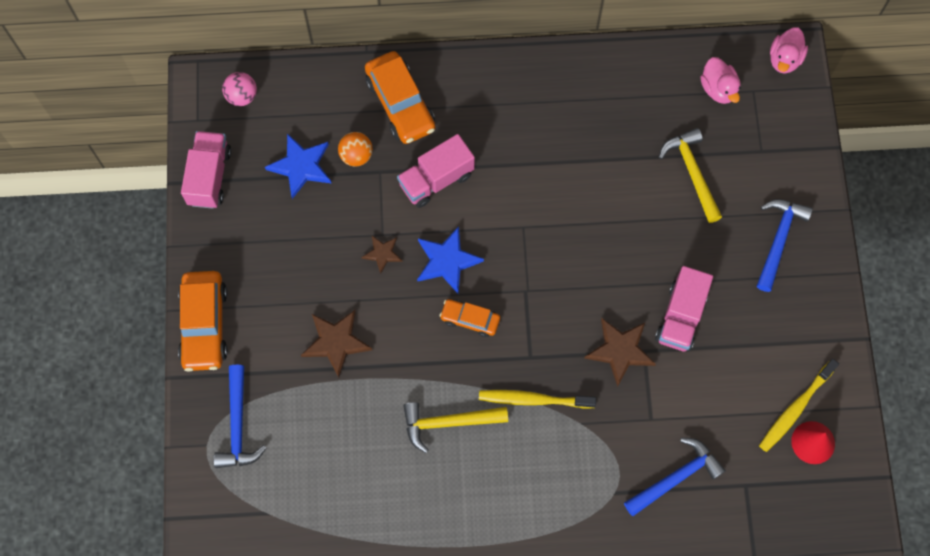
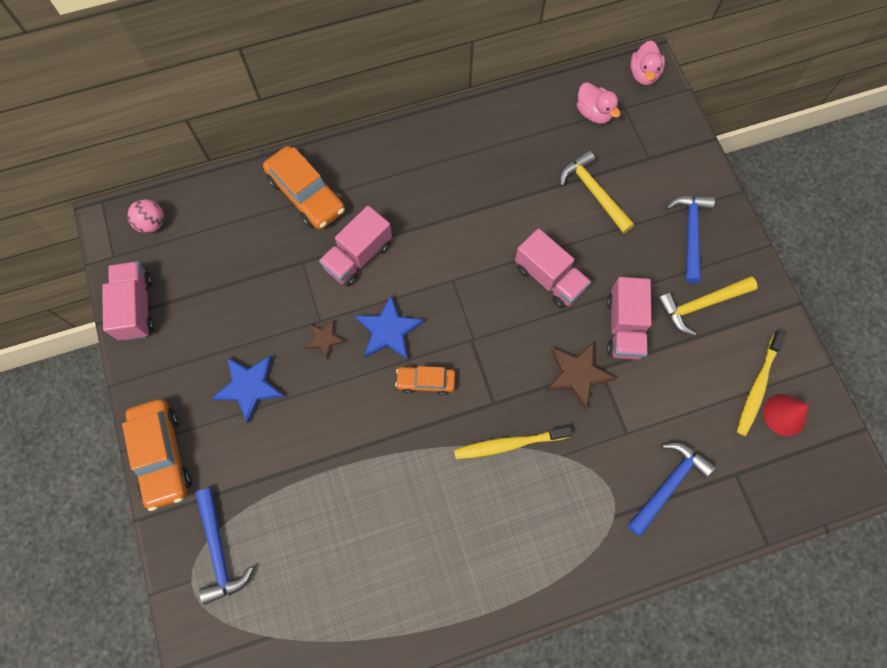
camera: 15 degrees left, 0 degrees up
(301, 166) = (224, 275): blue star -> blue star (249, 387)
(336, 342) = (299, 438): brown star -> none
(356, 155) = (276, 252): orange ball -> none
(448, 422) = (431, 490): yellow hammer -> yellow hammer (700, 305)
(620, 249) = (549, 278): none -> pink truck

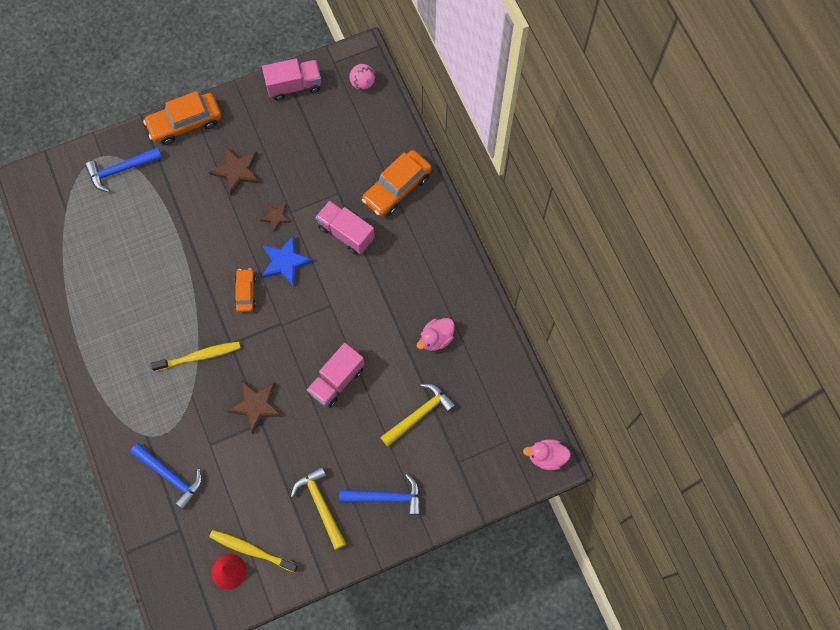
camera: 85 degrees right, 0 degrees up
(249, 387) = (237, 171): blue star -> brown star
(509, 444) = (199, 356): yellow toothbrush -> yellow toothbrush turned 90 degrees clockwise
(593, 113) = (499, 412): pink duck -> pink duck (436, 338)
(624, 327) = (297, 441): pink truck -> none

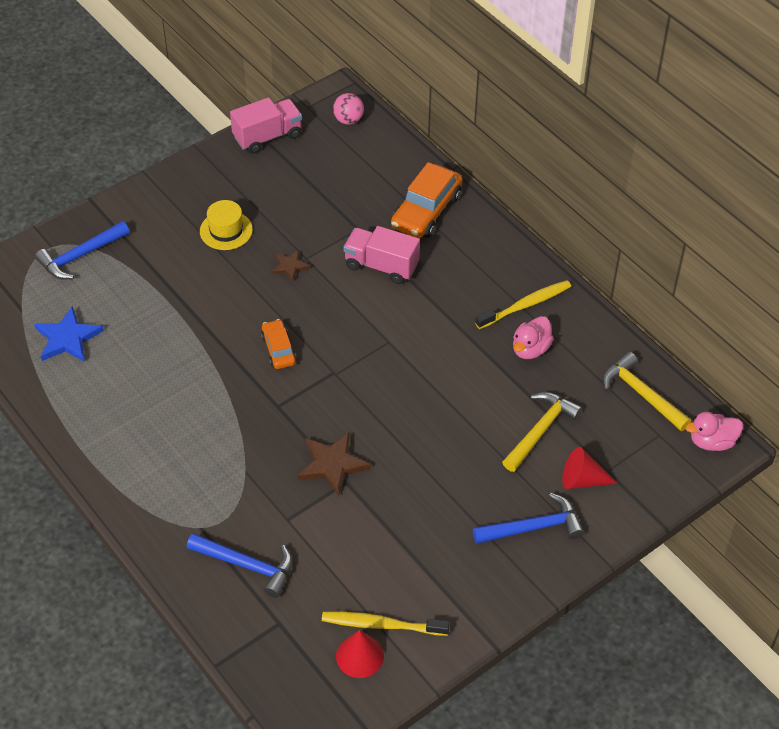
camera: 15 degrees left, 20 degrees down
(185, 123) = (146, 196): orange car -> none
(199, 356) = (241, 427): yellow toothbrush -> yellow toothbrush (525, 305)
(237, 171) = (226, 230): brown star -> yellow hat
(285, 262) = (317, 309): blue star -> blue star (68, 338)
(320, 504) = (453, 554): yellow hammer -> yellow hammer (641, 394)
(337, 380) = (425, 417): pink truck -> none
(436, 465) = (582, 480): none -> red cone

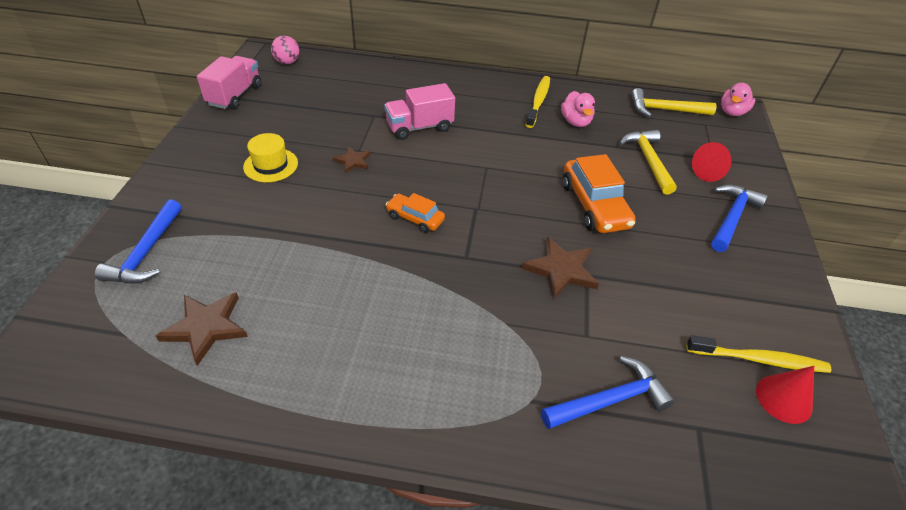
camera: 45 degrees left, 5 degrees down
(68, 338) = (206, 327): blue star -> brown star
(382, 625) = (759, 359): yellow toothbrush -> yellow toothbrush turned 135 degrees counterclockwise
(426, 211) = (407, 84): orange car -> orange car (594, 205)

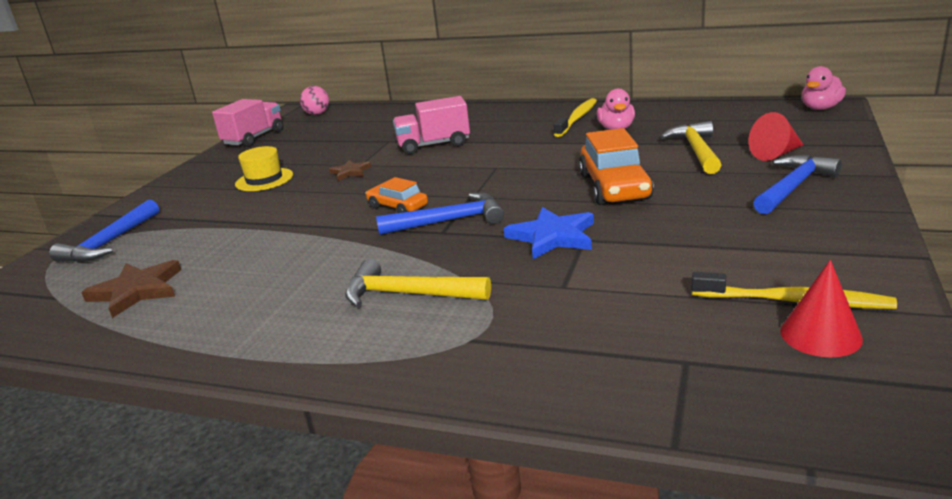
camera: 15 degrees right, 20 degrees down
(561, 270) = (552, 237): brown star -> blue star
(610, 400) = (572, 338): blue hammer -> blue hammer (449, 221)
(665, 110) = (731, 113): yellow hammer -> yellow hammer (407, 294)

